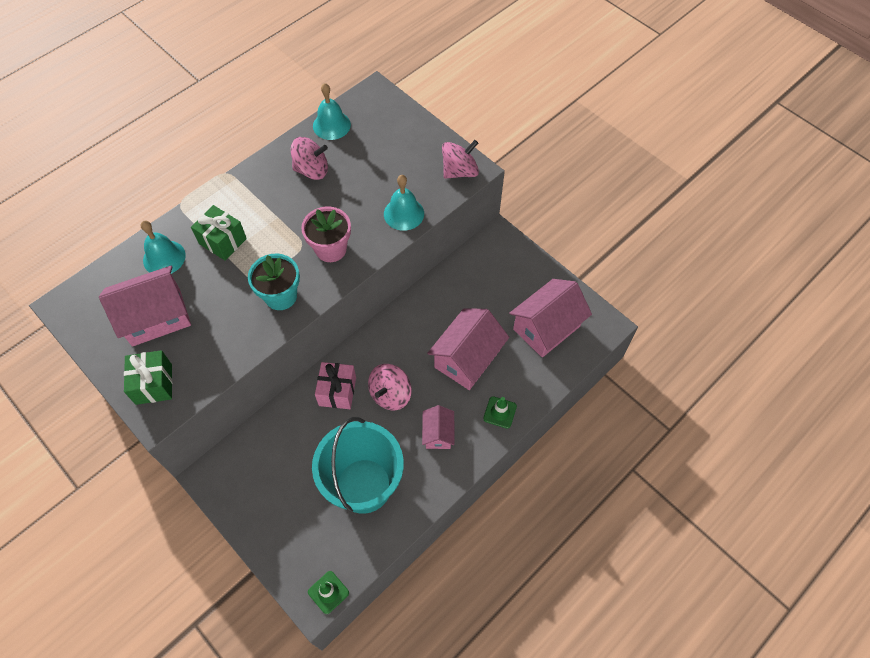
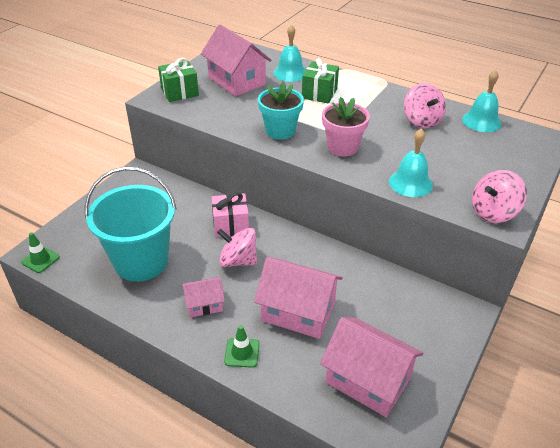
camera: 75 degrees right, 20 degrees down
(459, 171) = (493, 212): pink spinning top -> pink spinning top turned 105 degrees clockwise

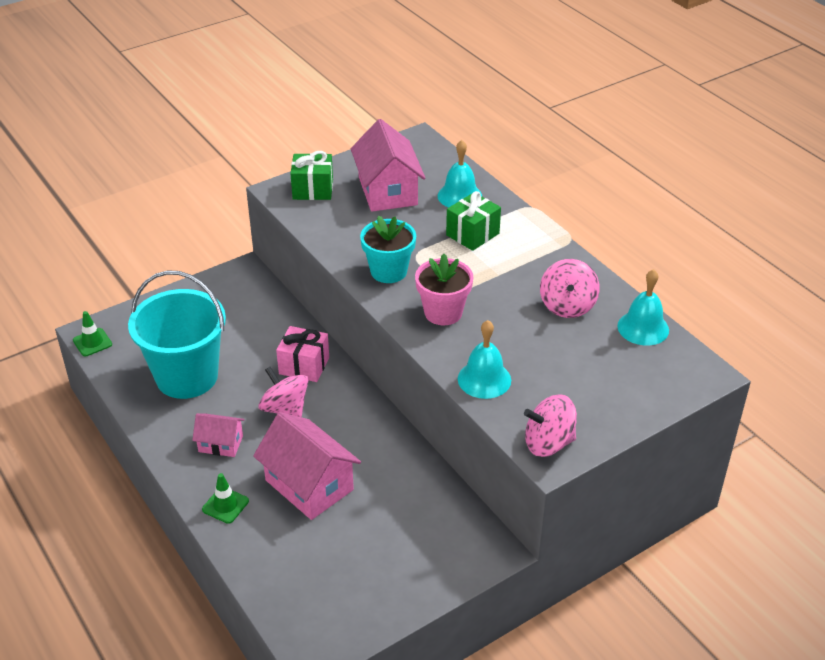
camera: 25 degrees right, 0 degrees up
(367, 380) = (329, 578): pink house -> none

